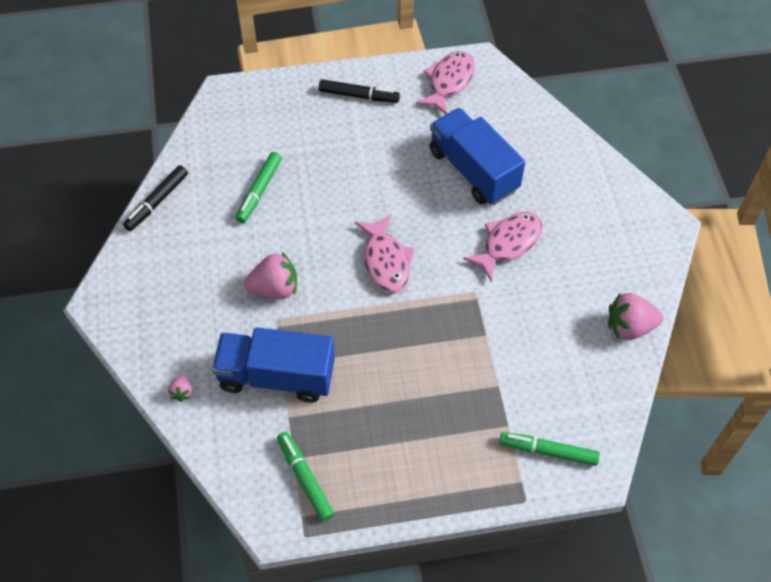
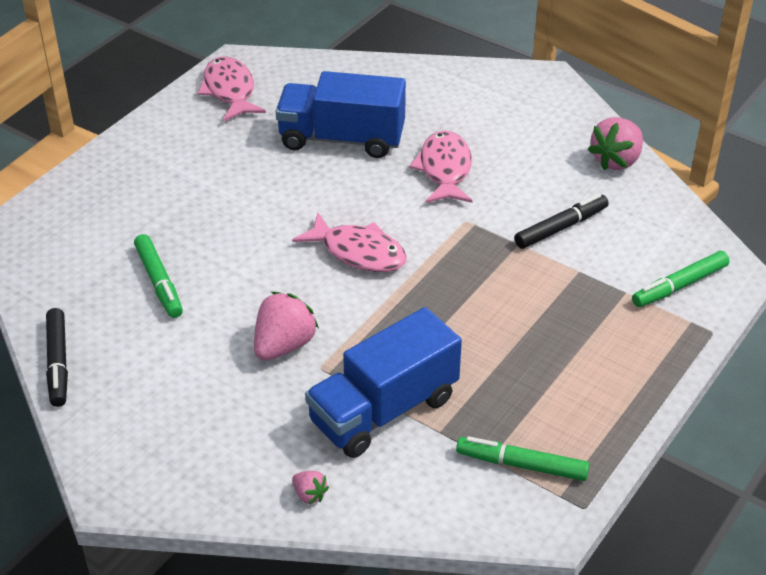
camera: 45 degrees left, 15 degrees down
(359, 96) = (157, 150): black marker -> black marker (561, 227)

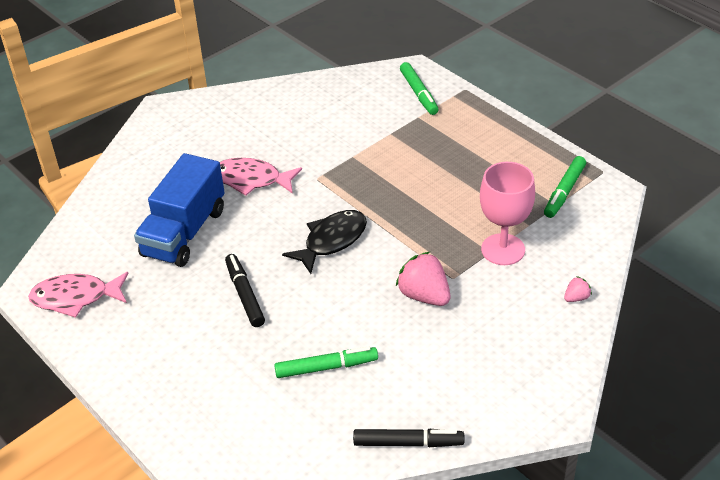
camera: 75 degrees left, 0 degrees up
(358, 252) = (331, 241): pink fish -> black fish
(383, 410) = (503, 249): blue truck -> pink goblet
(561, 227) = (342, 133): black marker -> black marker (245, 295)
(616, 160) = (279, 94): pink strawberry -> none

